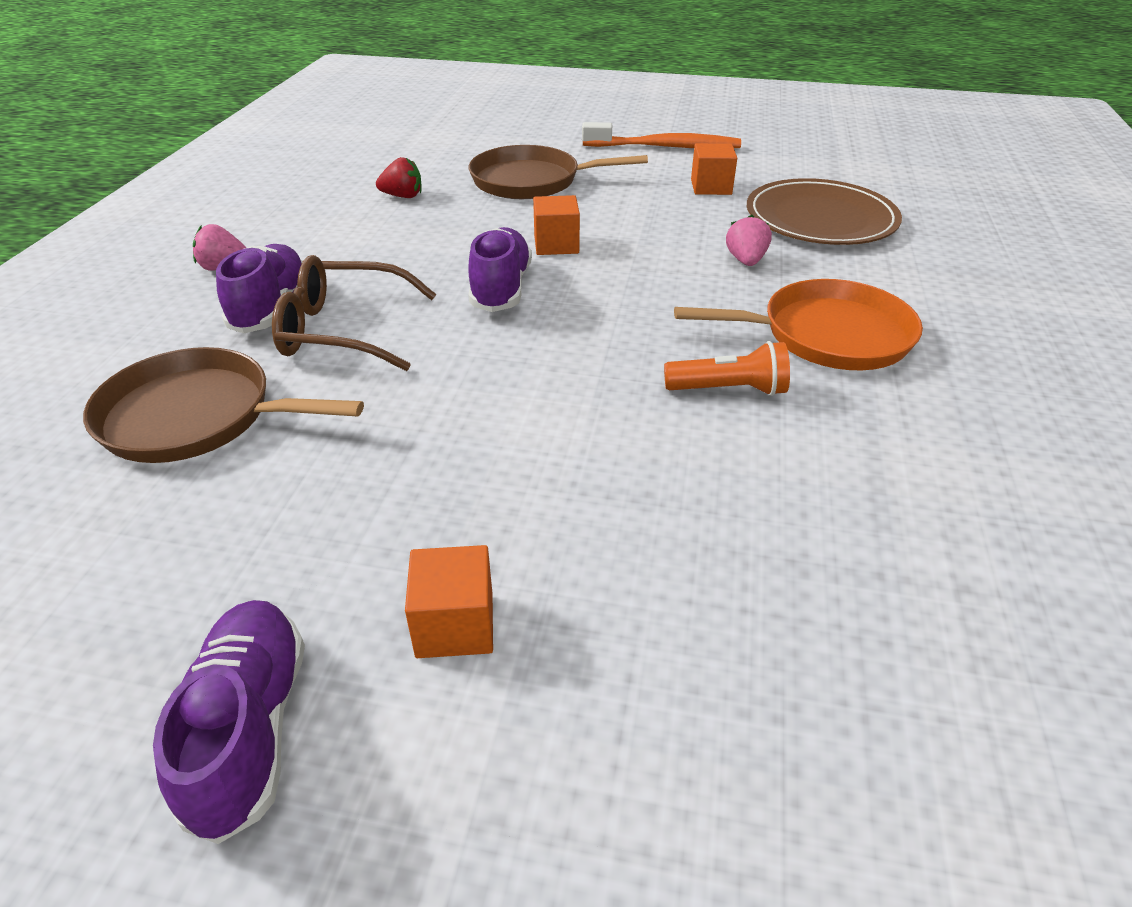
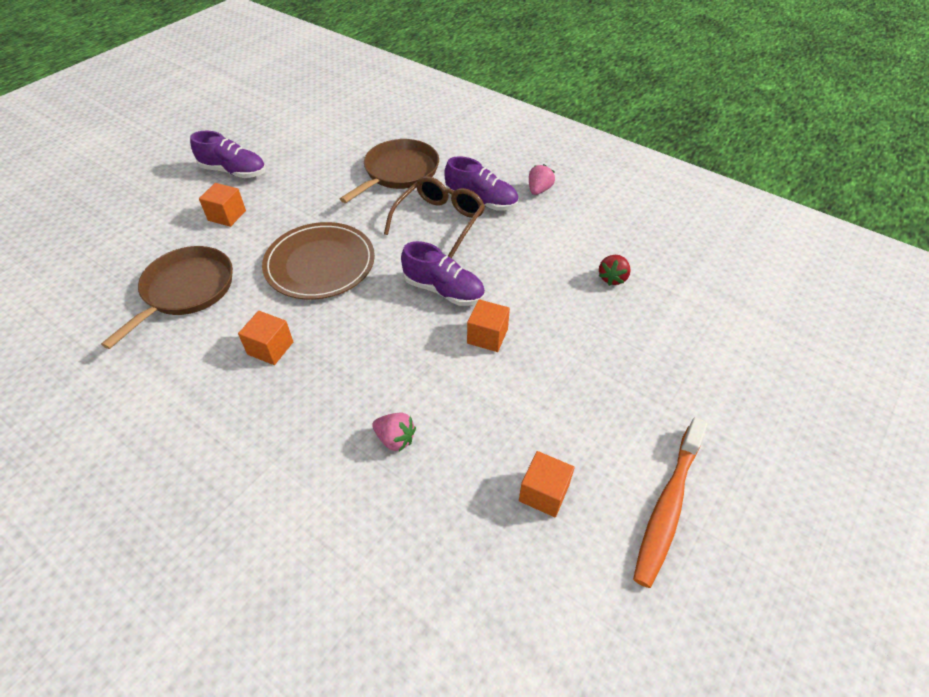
camera: 115 degrees right, 10 degrees up
(531, 181) = (613, 360): brown pan -> brown pan (186, 290)
(729, 390) = (270, 348): orange flashlight -> orange cube
(820, 218) = (431, 548): brown plate -> brown plate (320, 264)
(828, 335) = (275, 429): orange pan -> none

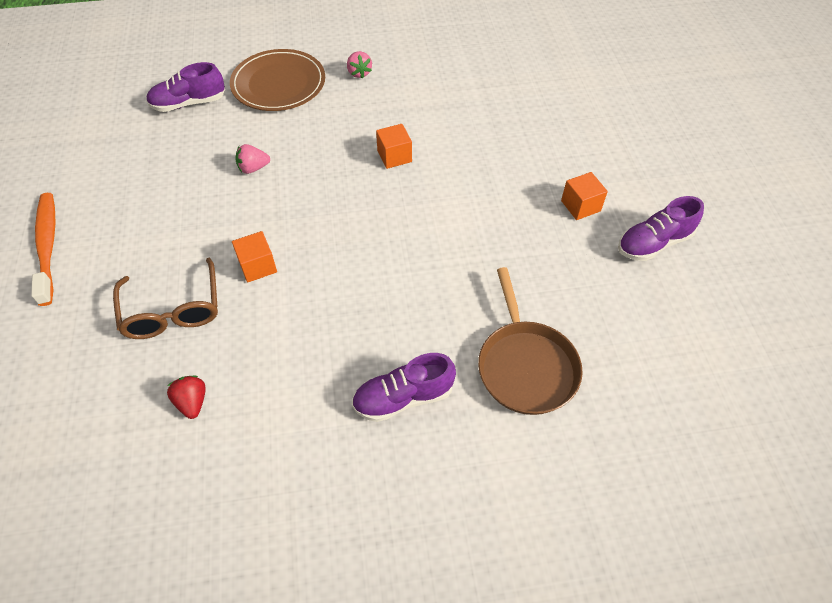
camera: 135 degrees right, 5 degrees up
(186, 290) = (504, 145): brown pan -> none
(320, 264) = (450, 225): brown plate -> brown plate (278, 84)
(439, 221) = (412, 339): brown glasses -> brown glasses (173, 310)
(444, 290) = (330, 276): purple shoe -> purple shoe (189, 103)
(539, 190) = (361, 468): pink strawberry -> pink strawberry (359, 73)
(544, 493) = (135, 202): orange cube -> none

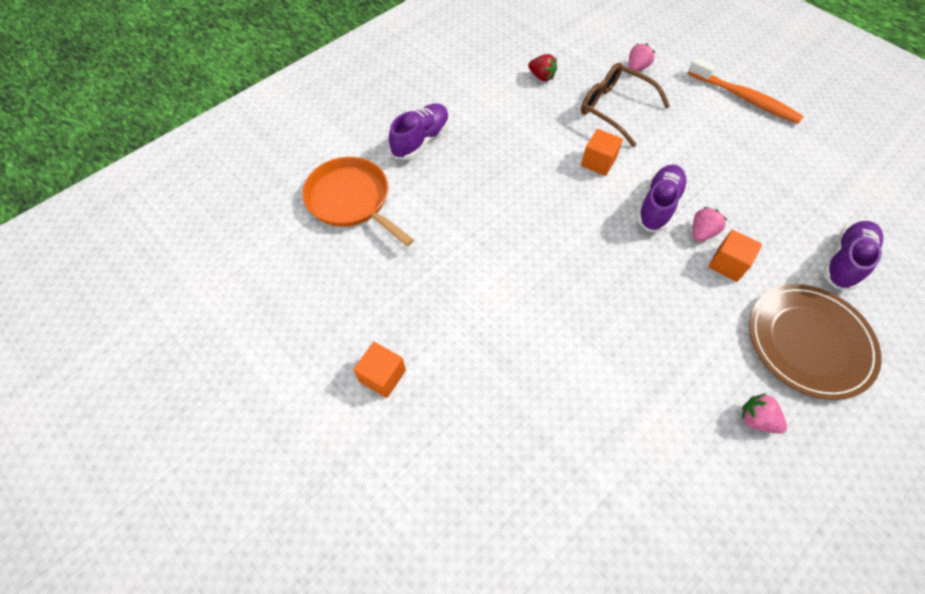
camera: 145 degrees right, 5 degrees up
(84, 345) = (636, 68): none -> pink strawberry
(394, 156) = (602, 323): orange cube -> orange cube (727, 264)
(526, 366) = (351, 200): brown pan -> orange pan
(654, 243) = (289, 373): purple shoe -> purple shoe (658, 205)

